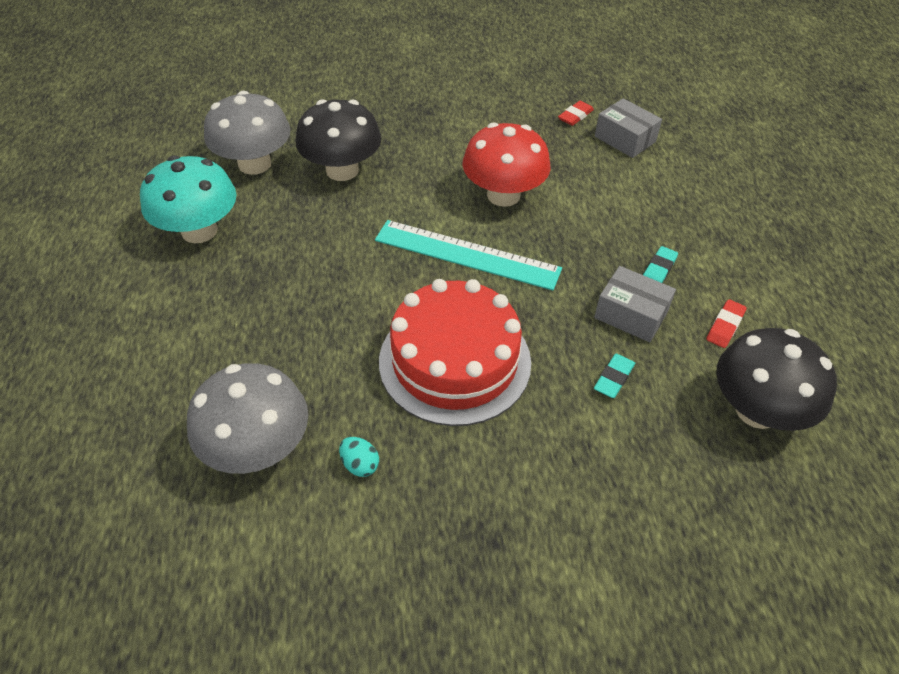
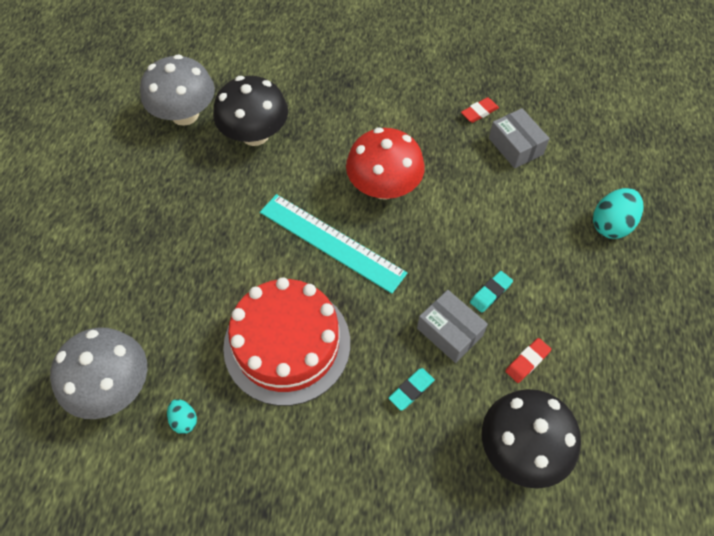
camera: 15 degrees right, 10 degrees up
(199, 231) = (123, 174): turquoise mushroom -> none
(751, 190) = (611, 224): none -> turquoise egg

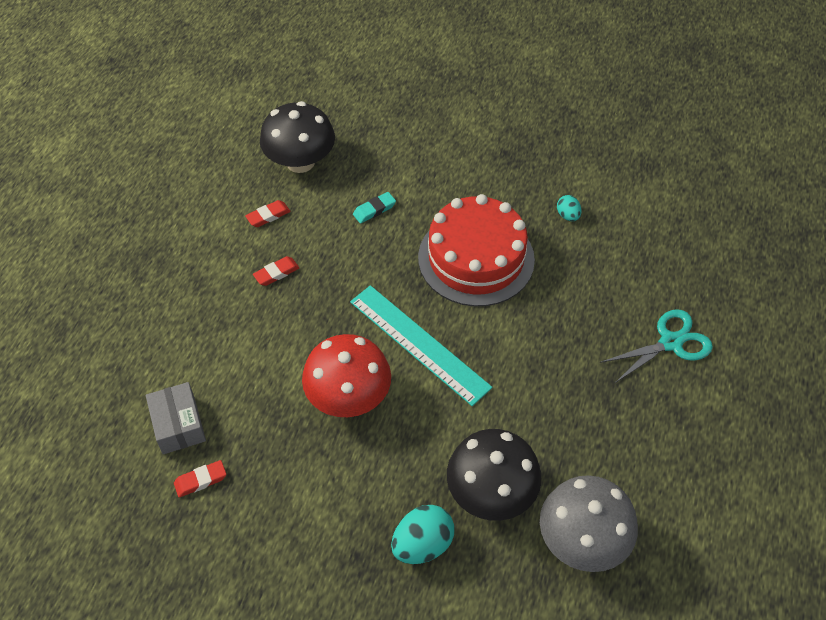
camera: 170 degrees left, 5 degrees down
(89, 280) = (670, 342): none -> turquoise scissors
(113, 387) = (631, 247): grey mushroom -> none
(449, 332) = (327, 247): grey box -> none
(490, 293) = (276, 273): turquoise eraser -> red eraser
(611, 224) = (125, 318): turquoise egg -> turquoise egg (422, 544)

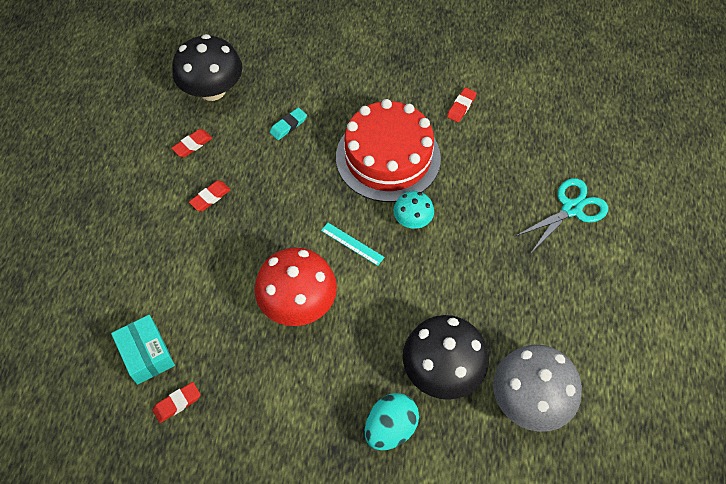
camera: 10 degrees left, 5 degrees up
(178, 425) = (146, 354): grey box -> turquoise box
(419, 344) = (352, 244): turquoise ruler -> turquoise ruler, size x0.45
(490, 328) = (412, 220): none -> turquoise mushroom
(568, 215) = (461, 107): turquoise egg -> red eraser

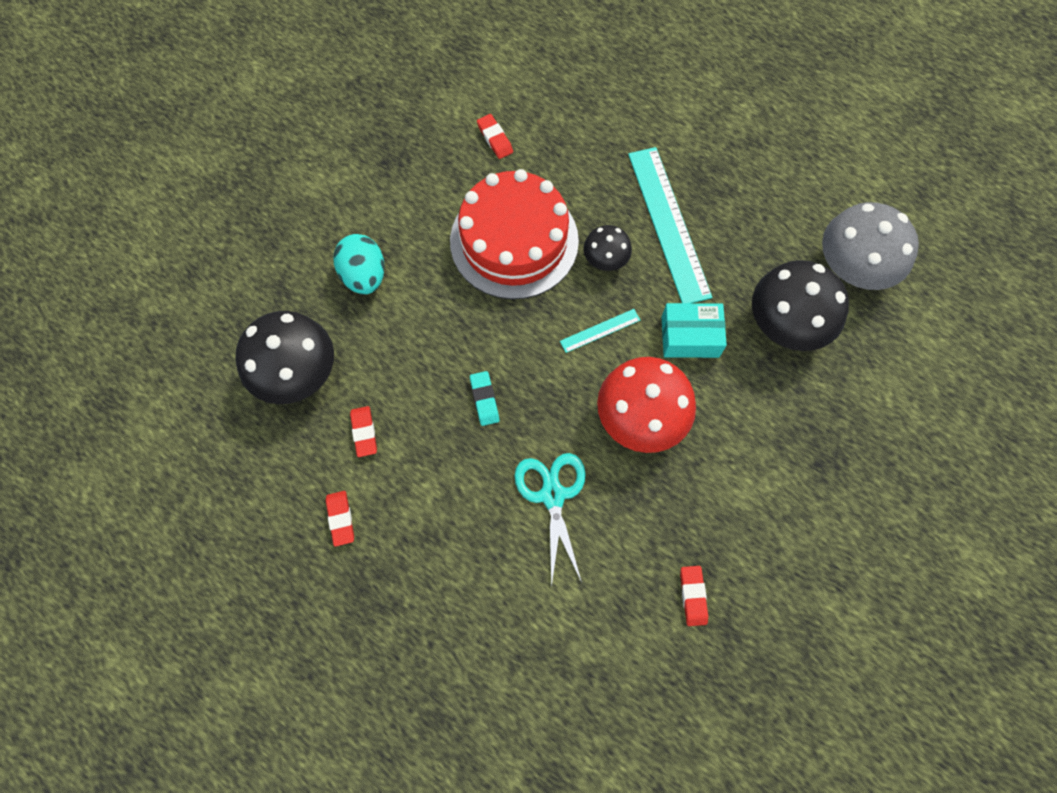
camera: 60 degrees left, 10 degrees up
(146, 354) = (617, 604): turquoise box -> turquoise box (690, 336)
(210, 197) = (452, 446): red eraser -> red eraser (340, 519)
(288, 126) = (406, 317): turquoise eraser -> turquoise eraser (484, 399)
(390, 428) = (822, 402): turquoise egg -> turquoise egg (364, 275)
(412, 220) = (605, 259): turquoise mushroom -> black mushroom
(472, 247) = (668, 224): none -> turquoise ruler
(571, 209) = (677, 116): turquoise scissors -> turquoise scissors (552, 495)

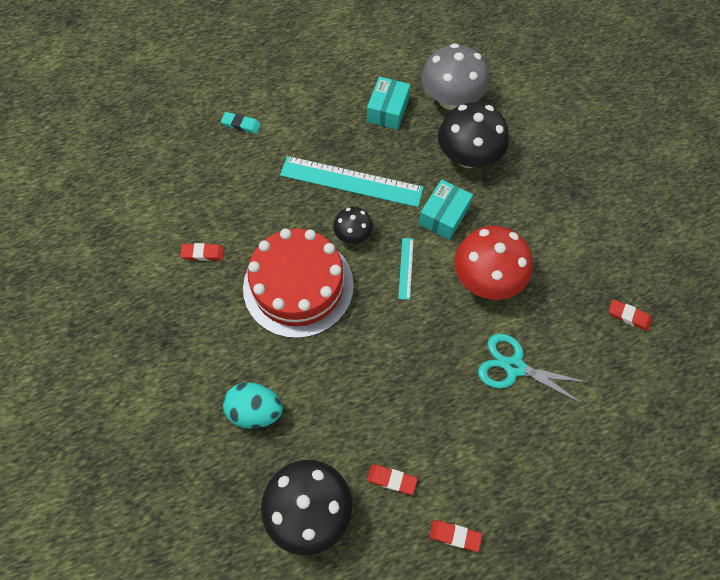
camera: 60 degrees left, 5 degrees down
(484, 399) = (414, 375): turquoise eraser -> turquoise eraser (241, 125)
(786, 211) = (387, 110): none -> turquoise box

